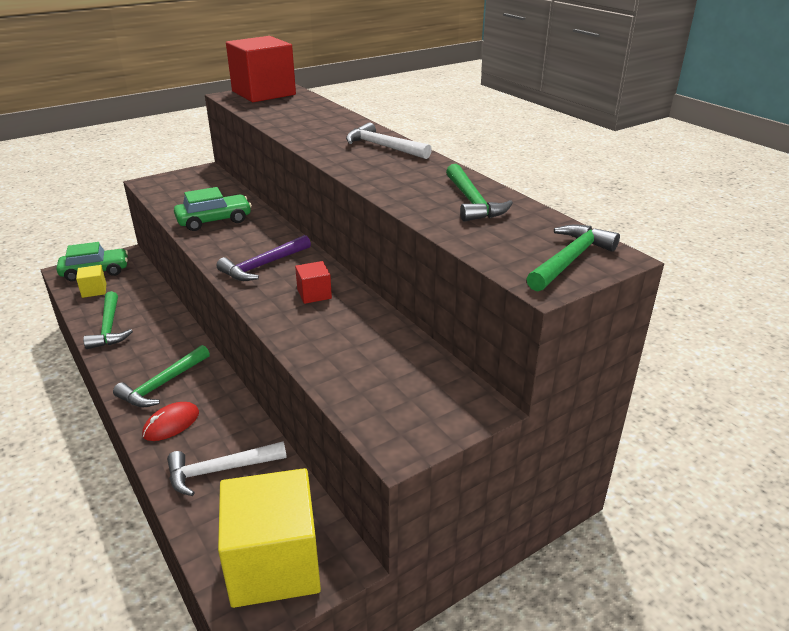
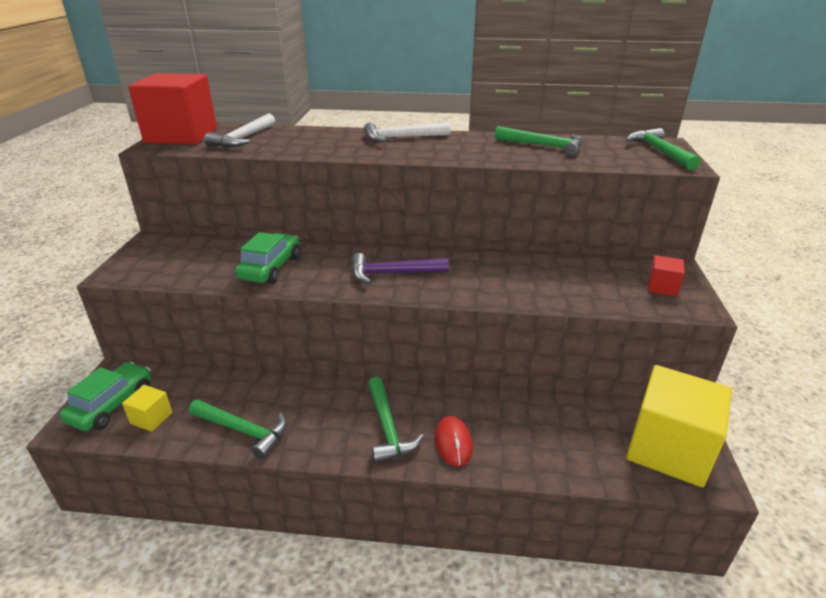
camera: 50 degrees left, 0 degrees up
(220, 470) = (542, 437): white hammer -> white hammer (243, 138)
(263, 265) = (393, 273): purple hammer -> purple hammer turned 90 degrees clockwise
(314, 294) = (469, 269): red cube -> red cube (662, 287)

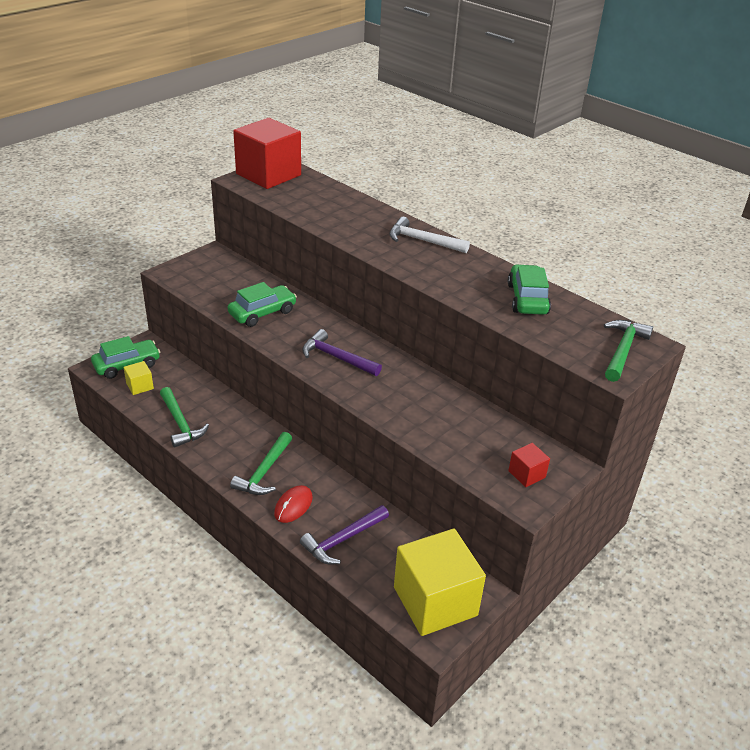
camera: 35 degrees right, 5 degrees up
(243, 138) = (306, 194): white hammer -> none
(534, 445) = (343, 540): none -> purple hammer
(544, 146) = (527, 299): green hammer -> green car

